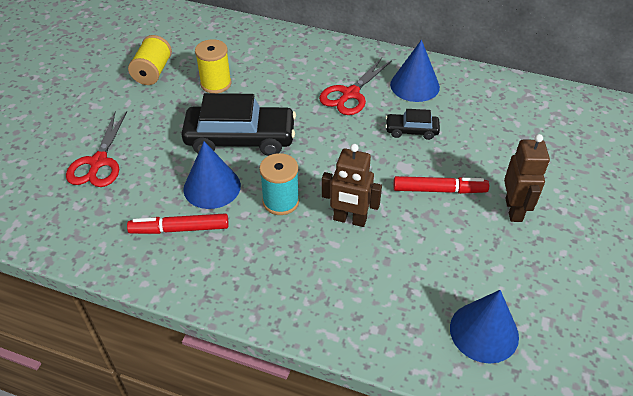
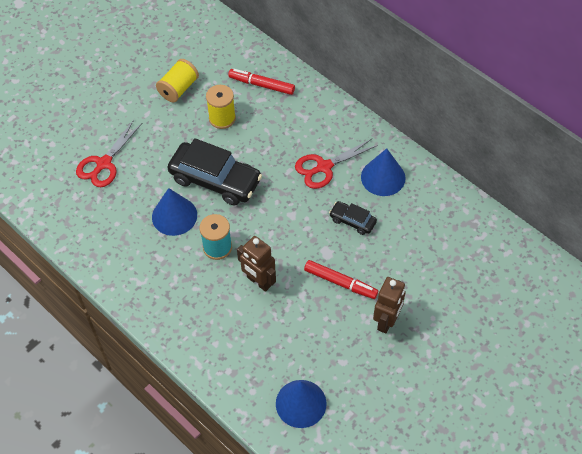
camera: 25 degrees right, 10 degrees up
(179, 229) = (136, 243): red marker -> red marker (261, 85)

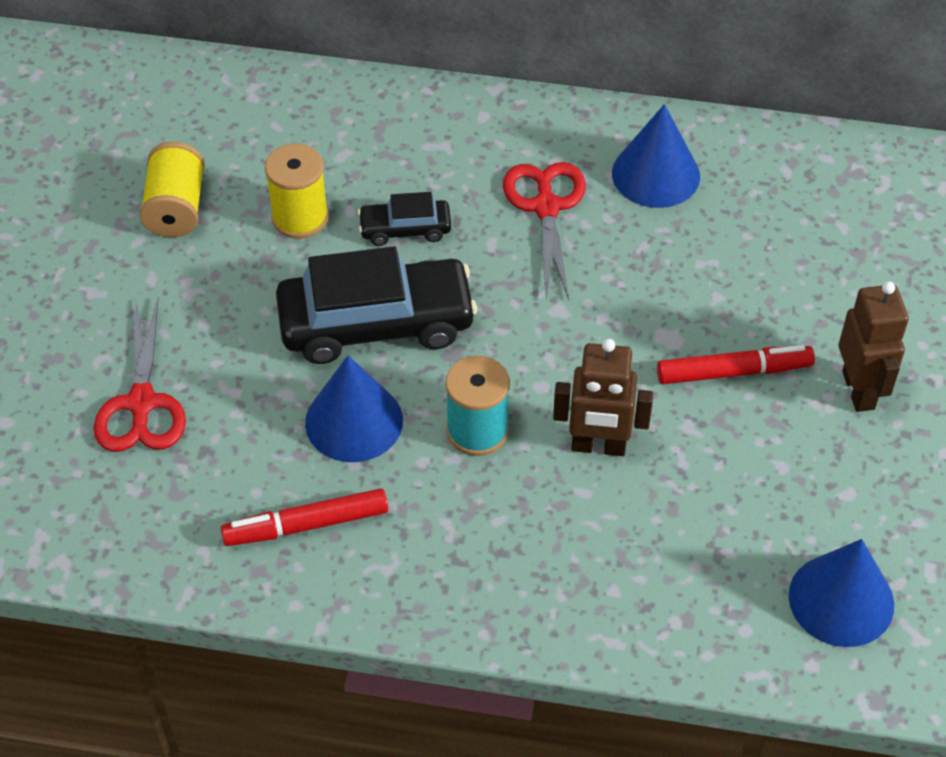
camera: 35 degrees left, 5 degrees down
(261, 85) = (324, 131): red marker -> red marker (306, 525)
(324, 167) = (546, 207): red scissors -> red scissors turned 150 degrees clockwise
(352, 221) = (667, 266): black car -> black car (405, 229)

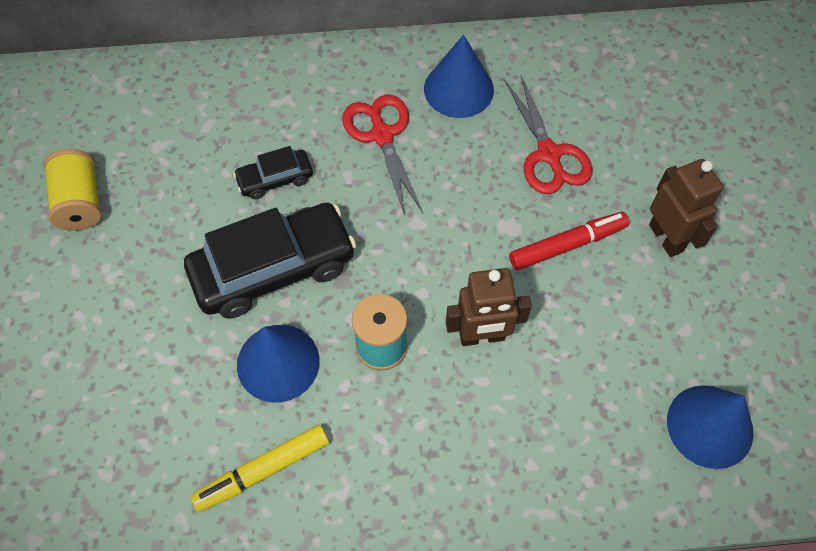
camera: 15 degrees left, 10 degrees up
(141, 403) = (93, 390): red scissors -> red scissors (549, 154)
(300, 218) = (186, 188): yellow spool -> none
(306, 525) = (263, 471): red marker -> yellow marker

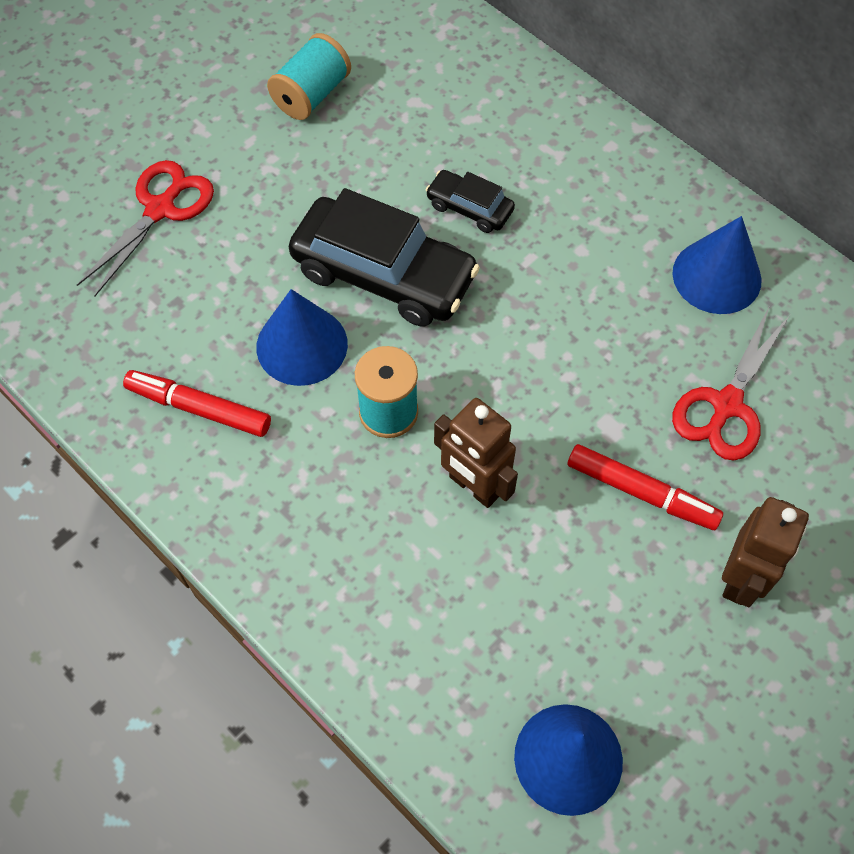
camera: 50 degrees right, 0 degrees up
(81, 202) = (311, 95): yellow spool -> turquoise spool
(263, 471) = (199, 408): yellow marker -> red marker
(382, 135) = (599, 253): red scissors -> red scissors (160, 209)

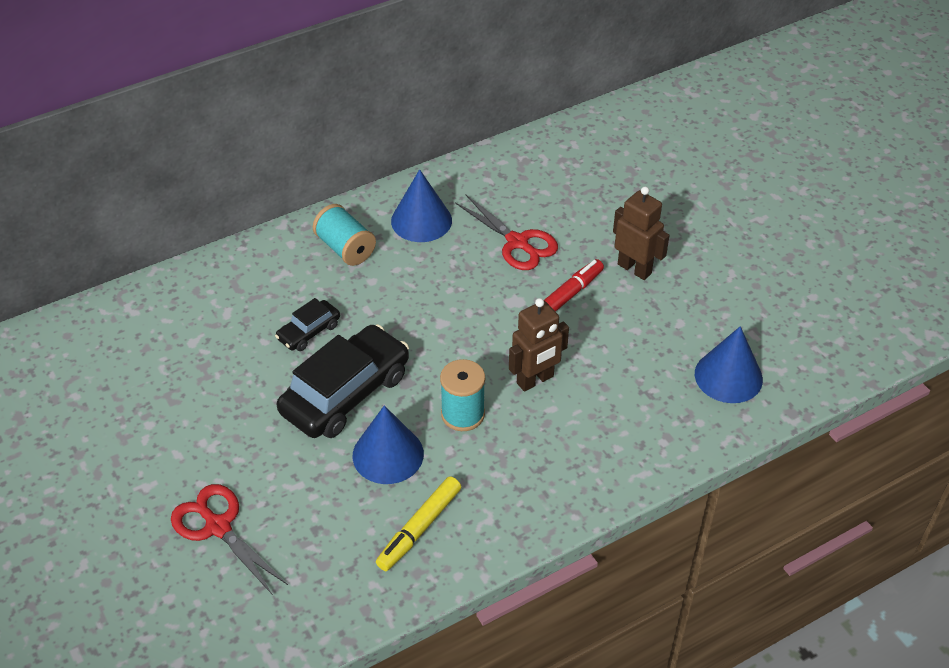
camera: 75 degrees left, 15 degrees down
(199, 408) = (419, 528): red marker -> yellow marker
(311, 95) = (151, 404): turquoise spool -> turquoise spool (345, 248)

